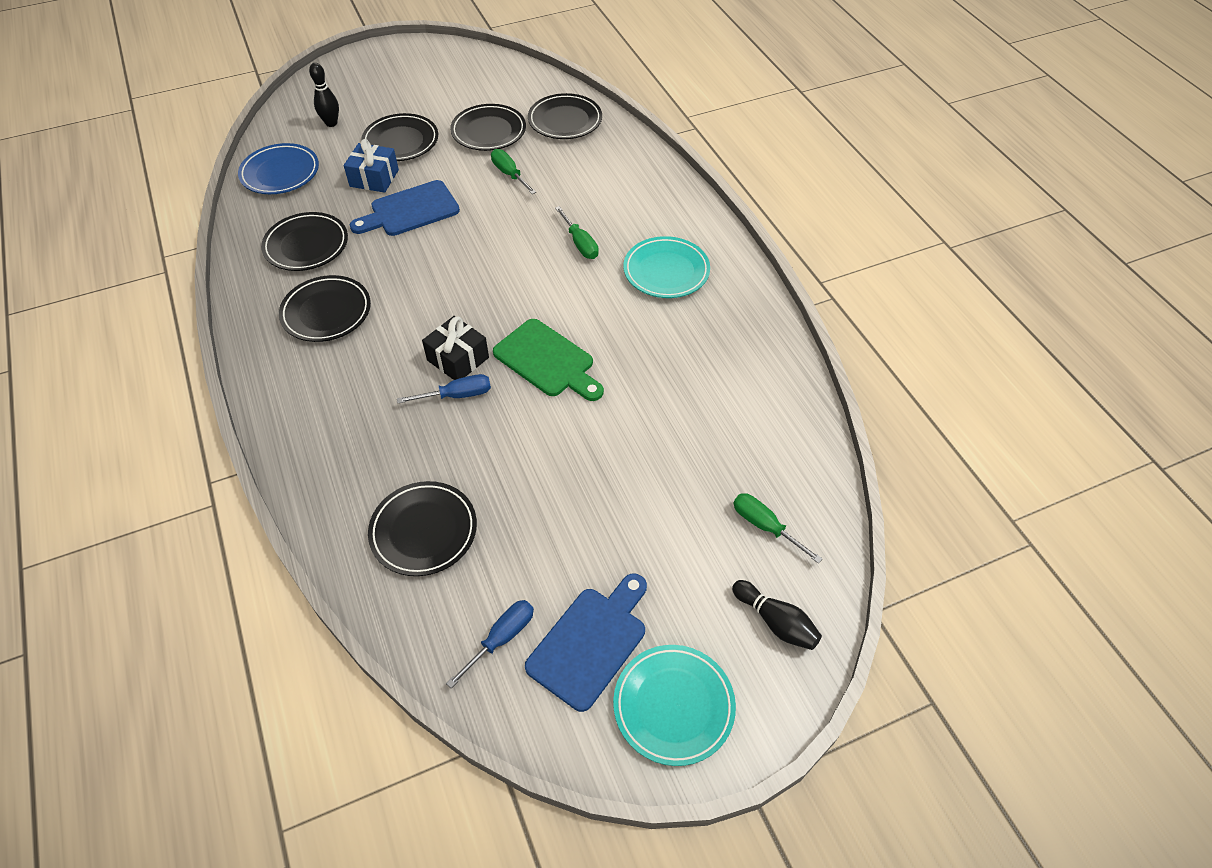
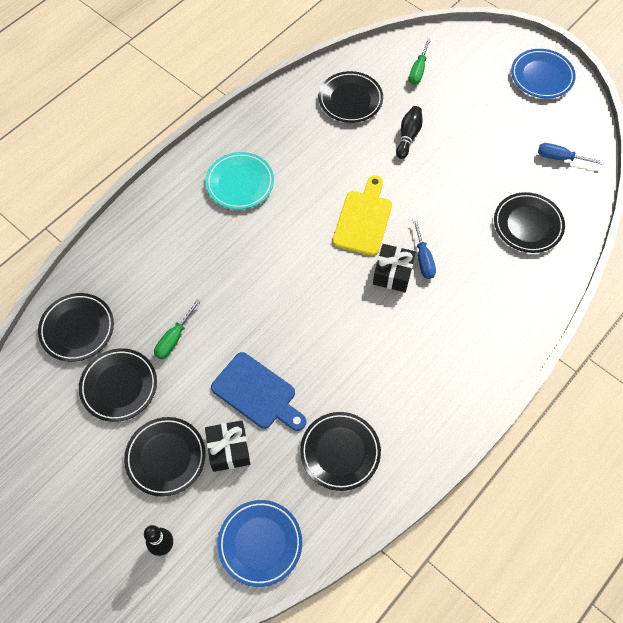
camera: 115 degrees left, 10 degrees up
(326, 312) = (401, 387): black plate -> black plate (350, 100)
(374, 178) = (229, 449): blue gift -> black gift
(457, 395) = (423, 258): blue screwdriver -> blue screwdriver turned 150 degrees counterclockwise
(547, 361) = (363, 219): green cutting board -> yellow cutting board
(580, 243) = (236, 249): green screwdriver -> none
(590, 642) = (535, 120): blue cutting board -> none
(673, 706) = (541, 76): turquoise plate -> blue plate
(776, 622) = (471, 51): black bowling pin -> black bowling pin (408, 136)

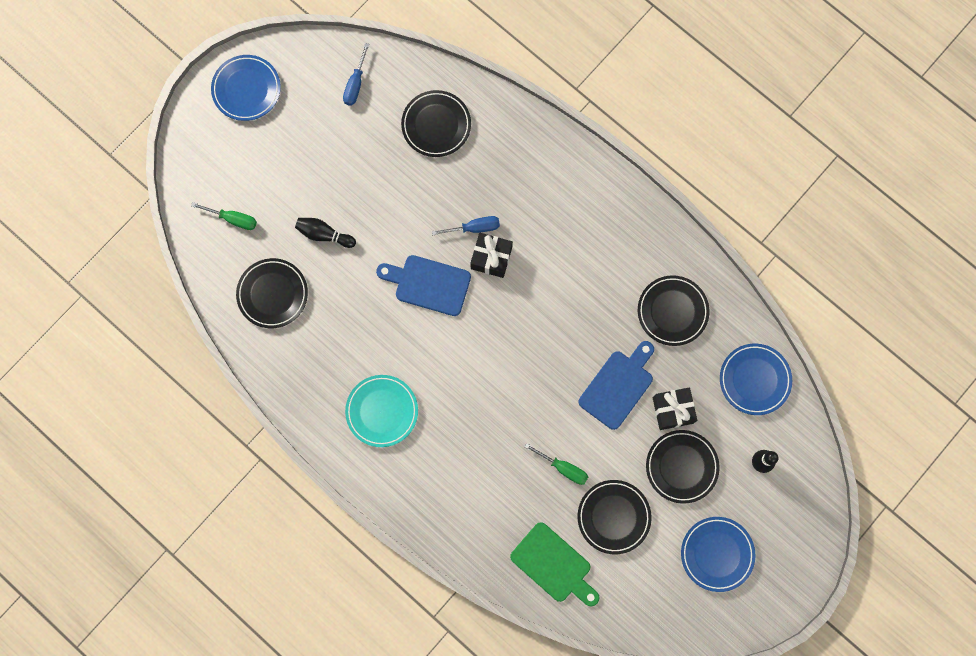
camera: 90 degrees left, 15 degrees up
(66, 493) = (717, 554): none -> blue plate
(77, 329) = (554, 565): black plate -> green cutting board
(363, 219) = (428, 284): yellow cutting board -> blue cutting board

